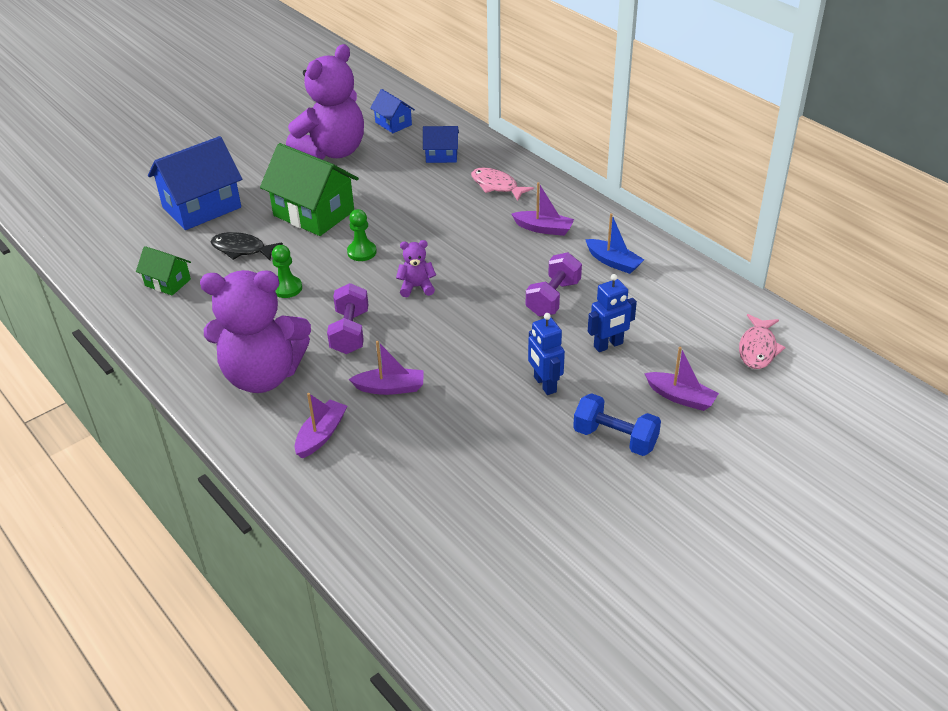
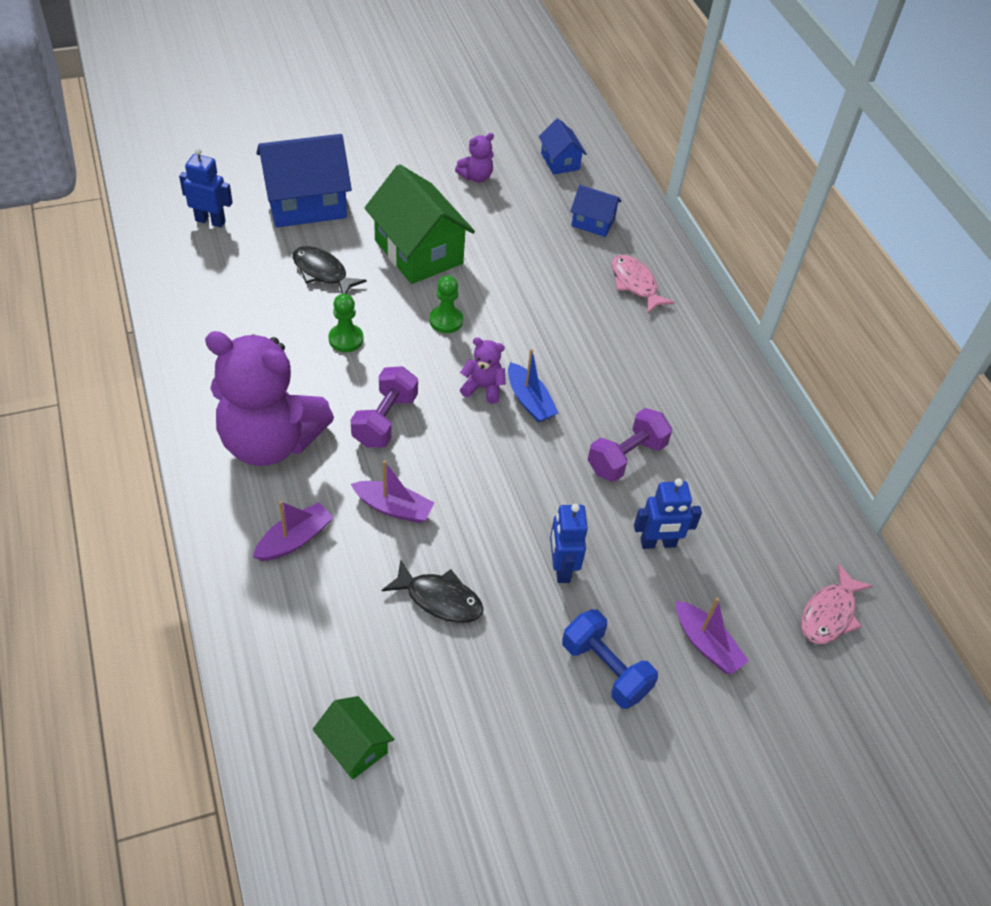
camera: 15 degrees right, 10 degrees up
(126, 241) = (210, 221): none -> blue robot
(168, 282) = (228, 288): green house -> green house (354, 746)
(332, 151) = (476, 177): purple teddy bear -> purple teddy bear, size x0.41
(461, 436) = (439, 599): none -> black fish
(543, 229) = (660, 360): purple boat -> none
(613, 262) = (718, 434): blue boat -> blue boat (529, 400)

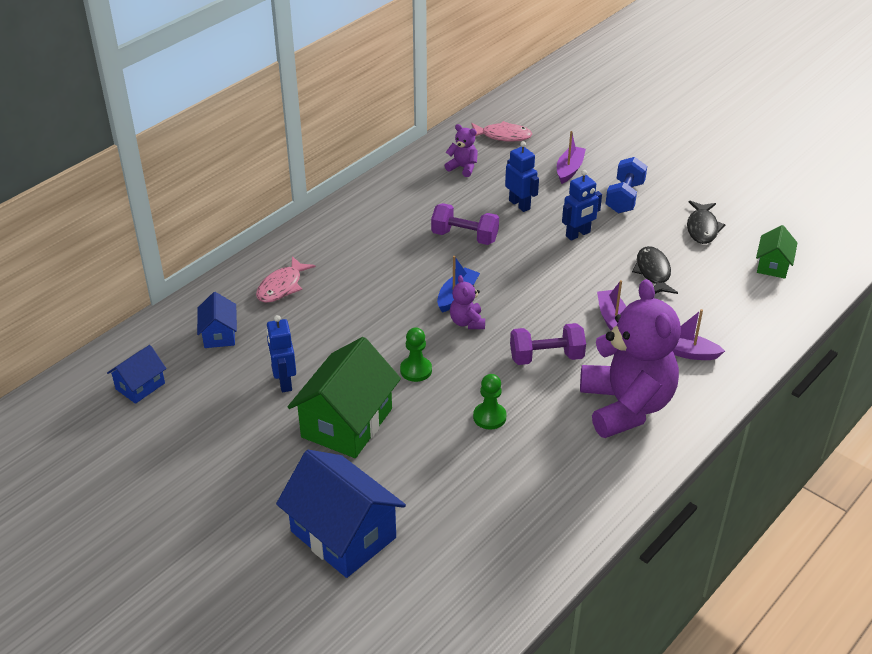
camera: 115 degrees left, 10 degrees down
(210, 221) = (428, 594): blue robot -> blue robot (284, 382)
(322, 272) = (426, 472): black fish -> black fish (702, 228)
(476, 177) = (207, 432): purple teddy bear -> purple teddy bear (463, 168)

